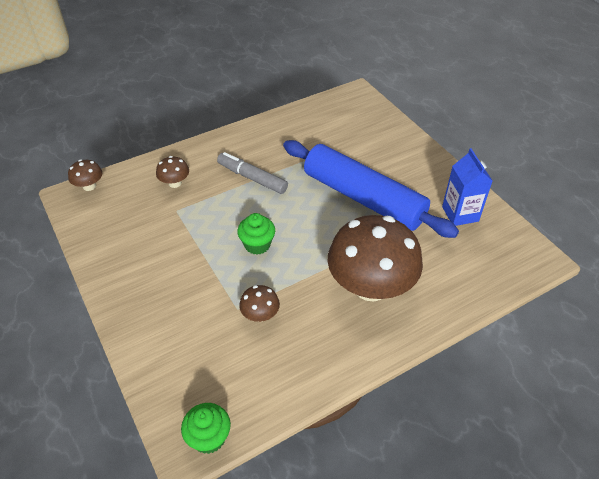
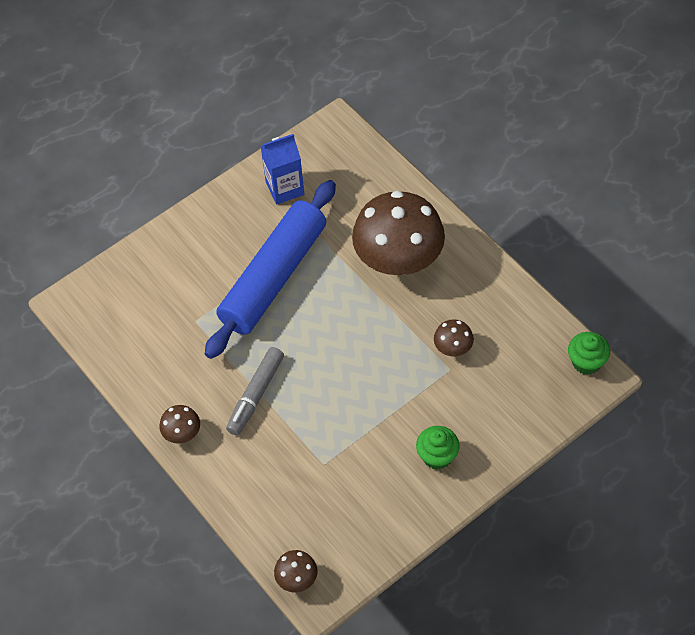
camera: 95 degrees left, 10 degrees up
(175, 183) = (277, 479): brown mushroom -> brown mushroom (182, 433)
(257, 245) = (362, 368): green cupcake -> green cupcake (437, 456)

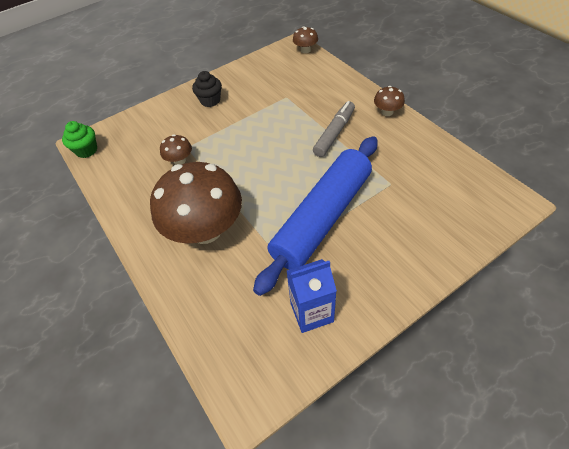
camera: 175 degrees left, 5 degrees down
(437, 456) = (210, 100): green cupcake -> black cupcake

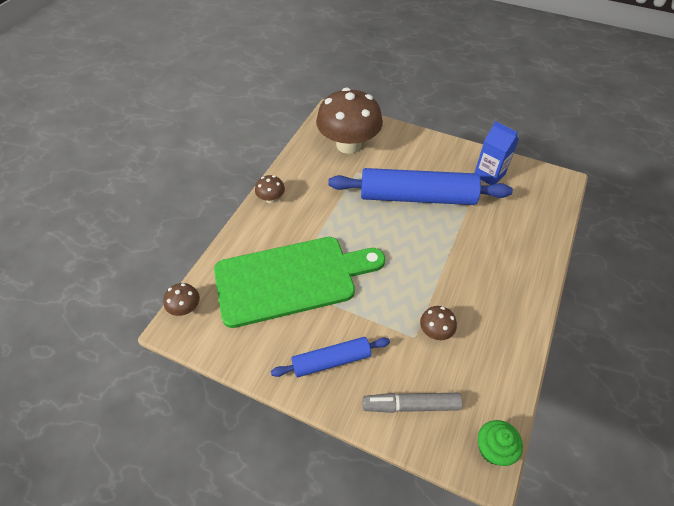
camera: 125 degrees left, 0 degrees up
(205, 229) = (485, 262): brown mushroom -> brown mushroom (348, 145)
(210, 100) = (331, 361): black cupcake -> blue rolling pin
(290, 101) = (291, 279): none -> green cutting board
(334, 133) = (321, 224): grey marker -> grey marker (411, 405)

